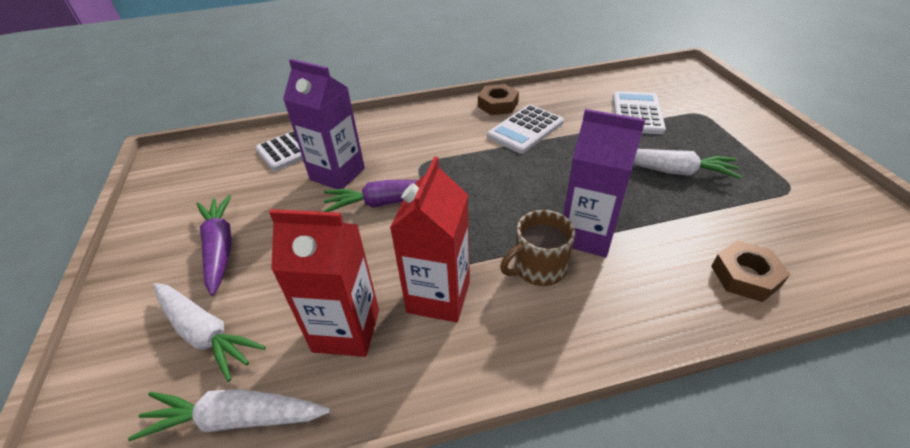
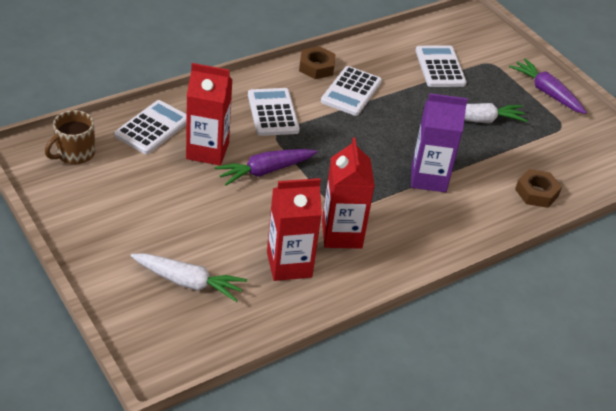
camera: 25 degrees left, 0 degrees up
(220, 248) = (150, 224): purple carrot -> purple carrot (547, 92)
(236, 419) = (249, 323): white carrot -> none
(337, 174) = (207, 151): purple carton -> red carton
(429, 143) = (273, 113): none -> white calculator
(538, 268) = (402, 206): brown mug -> brown mug (74, 153)

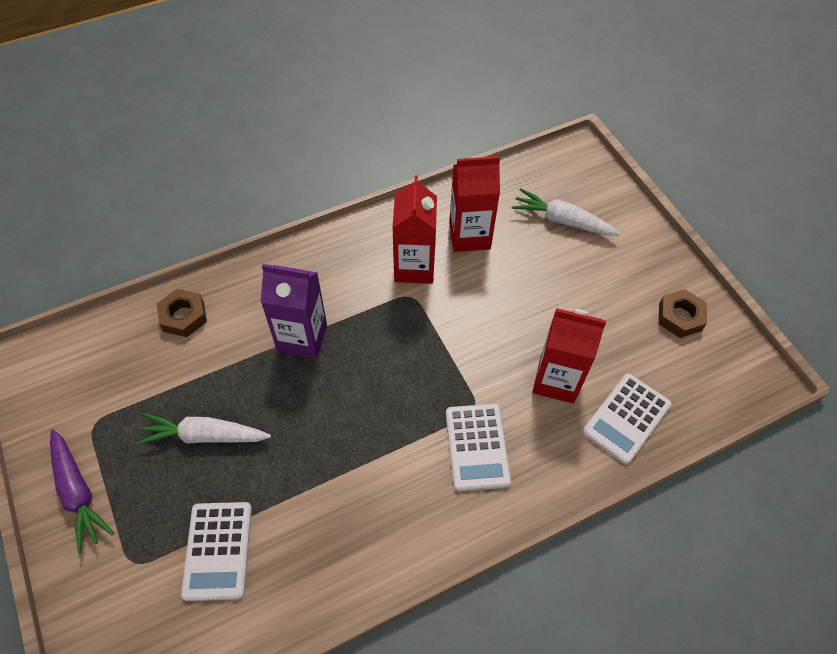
camera: 170 degrees left, 15 degrees up
(74, 153) = (708, 376): brown mug -> none
(265, 171) = (489, 349): purple carrot -> none
(316, 67) = (408, 547): brown nut -> brown nut (680, 317)
(351, 92) = (365, 491): white calculator -> none

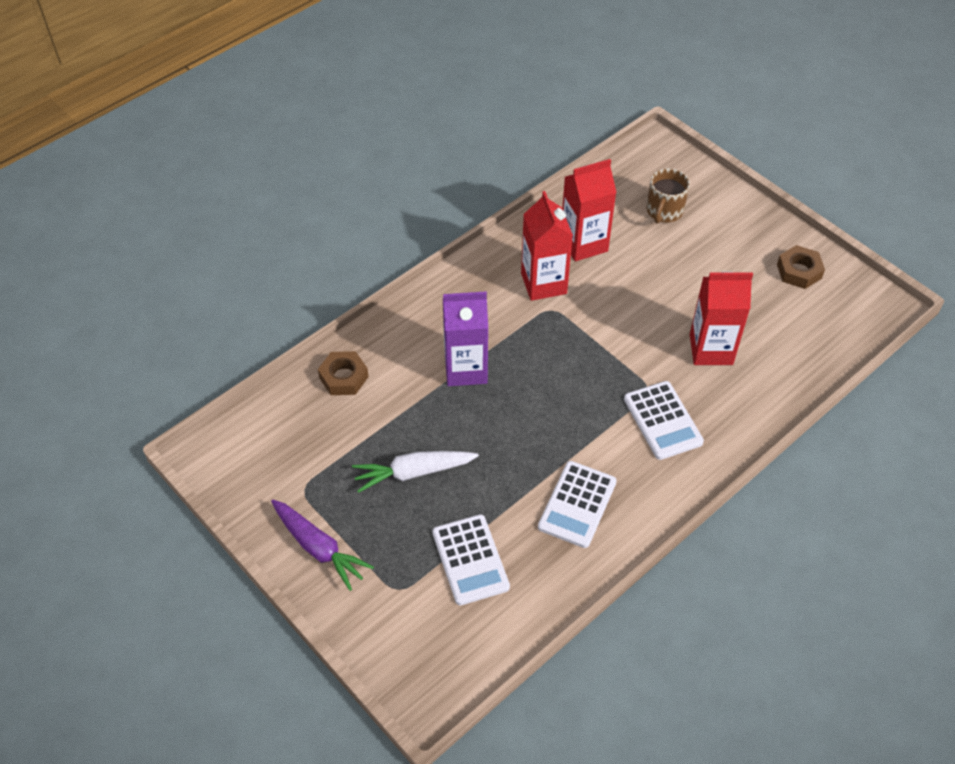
camera: 15 degrees left, 5 degrees down
(562, 221) = (664, 211): white carrot -> brown mug
(626, 418) = (782, 366): white calculator -> white calculator (577, 504)

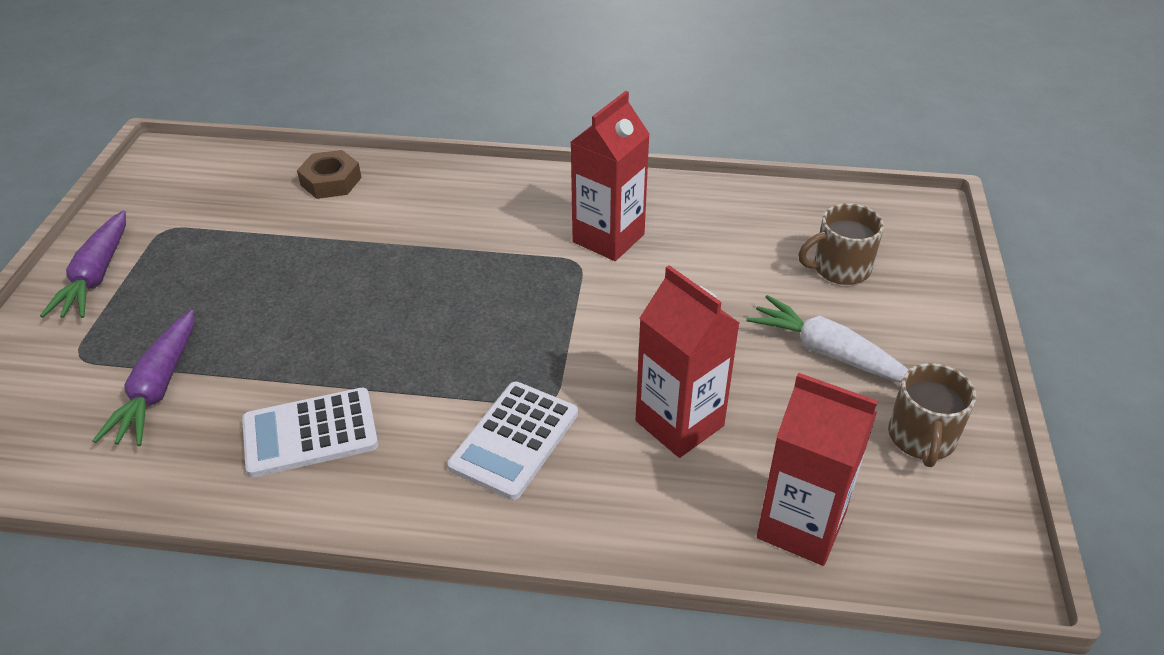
camera: 50 degrees right, 10 degrees down
(413, 472) = (248, 286): white carrot -> white carrot (828, 352)
(466, 369) = (425, 248): purple carton -> none
(470, 560) = (158, 388): white calculator -> purple carrot
(583, 244) = (703, 236): red carton -> red carton (801, 526)
(799, 271) = (921, 438): brown nut -> brown mug

